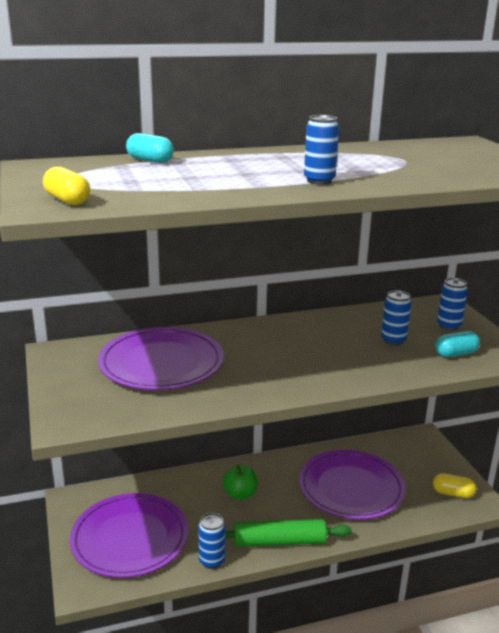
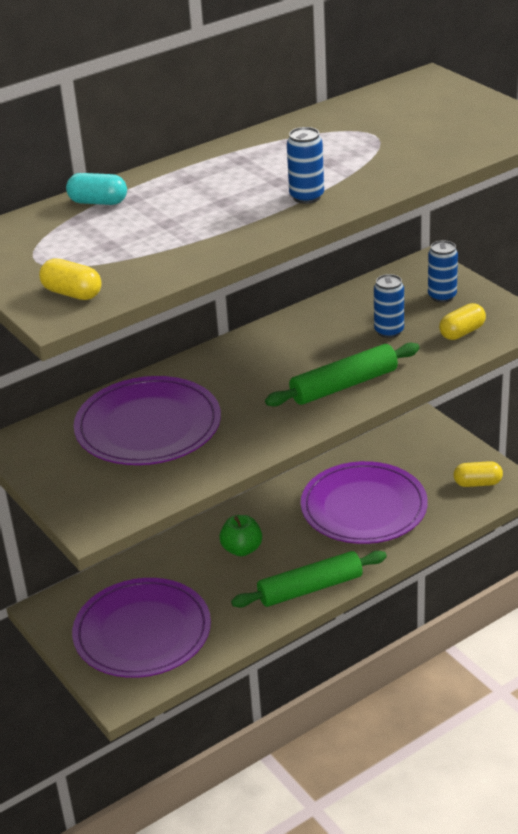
camera: 15 degrees left, 10 degrees up
(212, 561) = (247, 629): blue can -> none
(336, 370) = (344, 385): none -> green rolling pin
(455, 354) = (462, 332): turquoise capsule -> yellow capsule

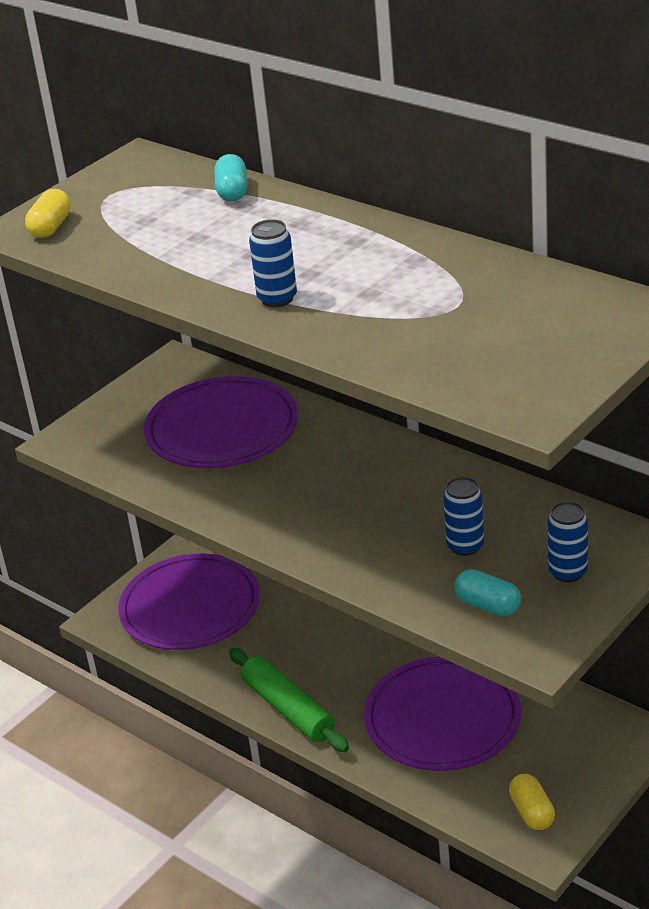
camera: 75 degrees right, 0 degrees up
(242, 549) = (334, 640): green apple -> none
(344, 385) = (337, 537): green rolling pin -> none
(462, 332) = (488, 605): yellow capsule -> turquoise capsule

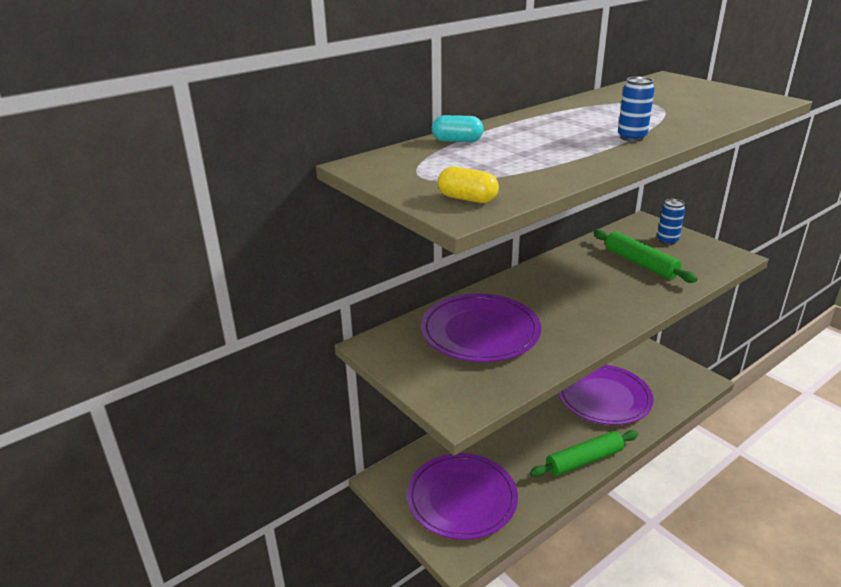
camera: 80 degrees left, 5 degrees down
(465, 546) = (640, 263): blue can -> green rolling pin
(488, 605) = (696, 264): turquoise capsule -> none
(532, 812) = (680, 379): yellow capsule -> none

